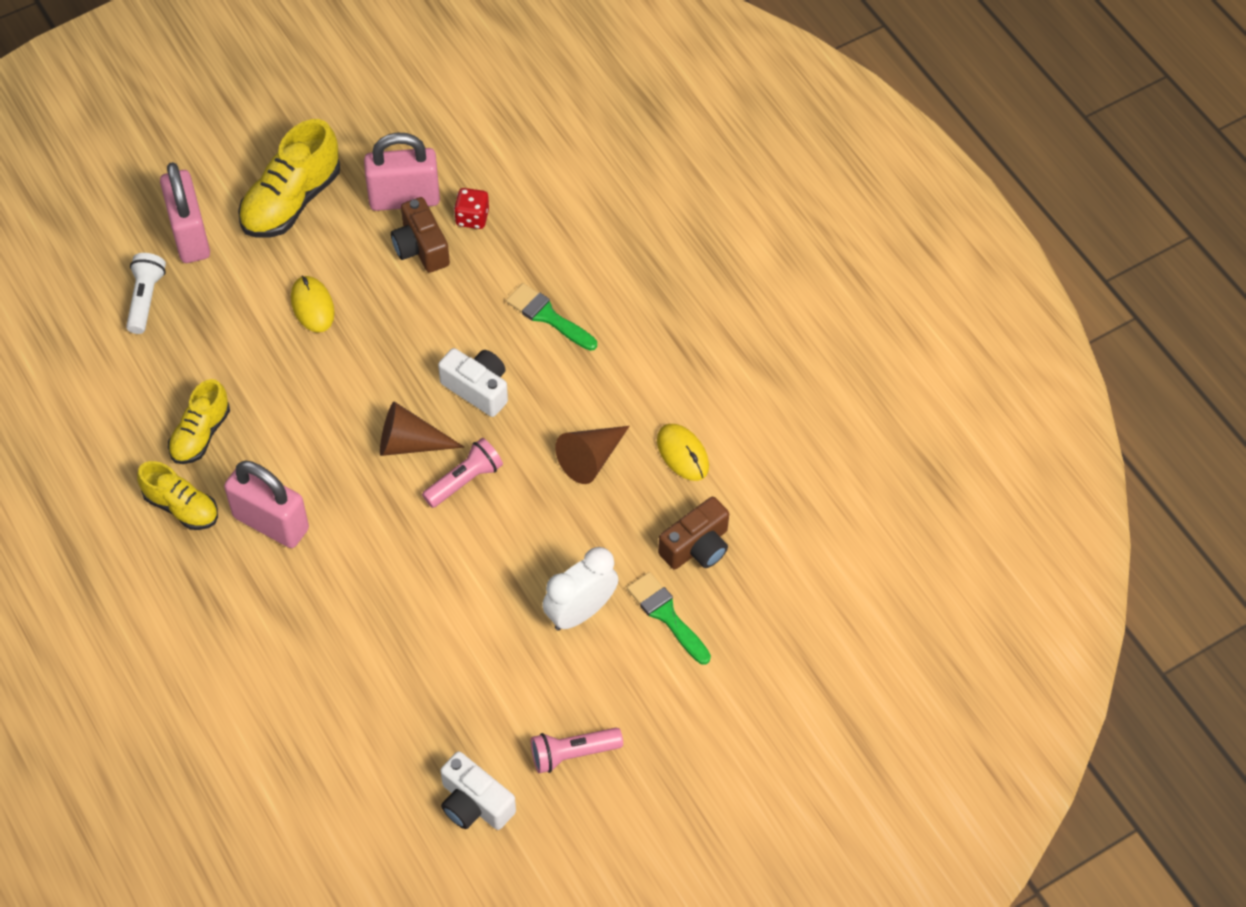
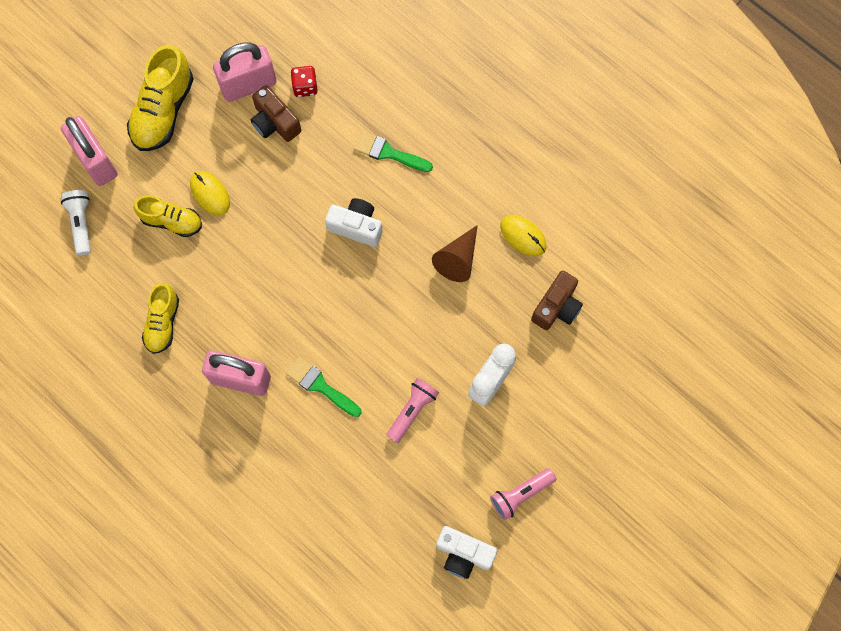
camera: 15 degrees left, 15 degrees up
(181, 507) = (169, 386): yellow shoe -> yellow shoe (172, 221)
(410, 443) = (321, 285): brown cone -> none
(464, 480) = (371, 303): pink flashlight -> pink flashlight (412, 411)
(666, 615) = (552, 367): green brush -> green brush (320, 386)

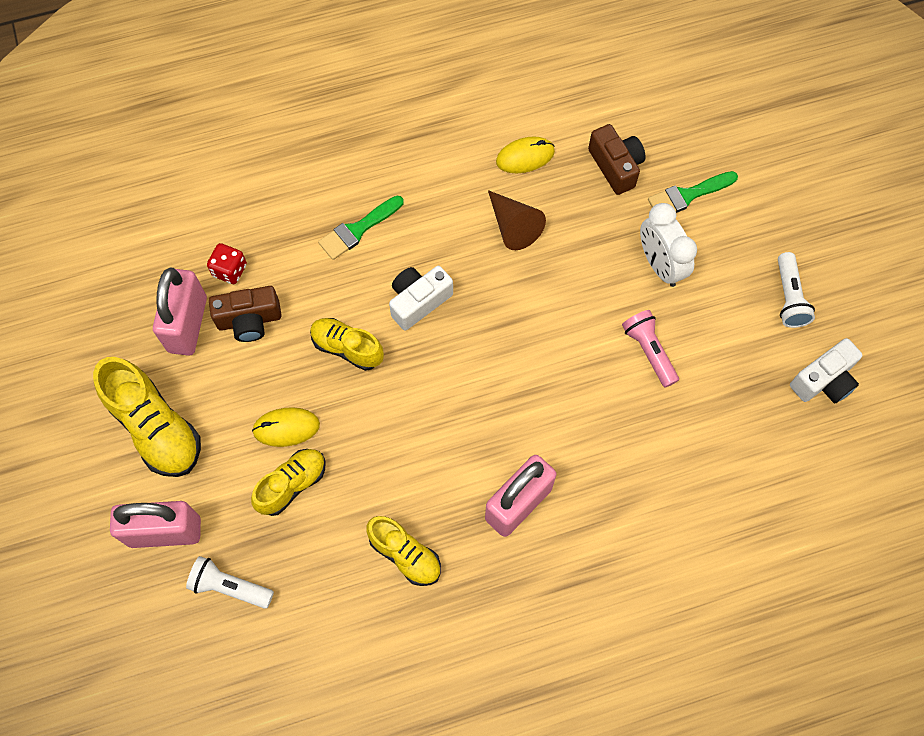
camera: 60 degrees left, 5 degrees down
(292, 199) = (347, 348): none -> yellow shoe
(320, 386) = (572, 426): green brush -> green brush (687, 195)
(520, 494) = (789, 297): pink flashlight -> white flashlight

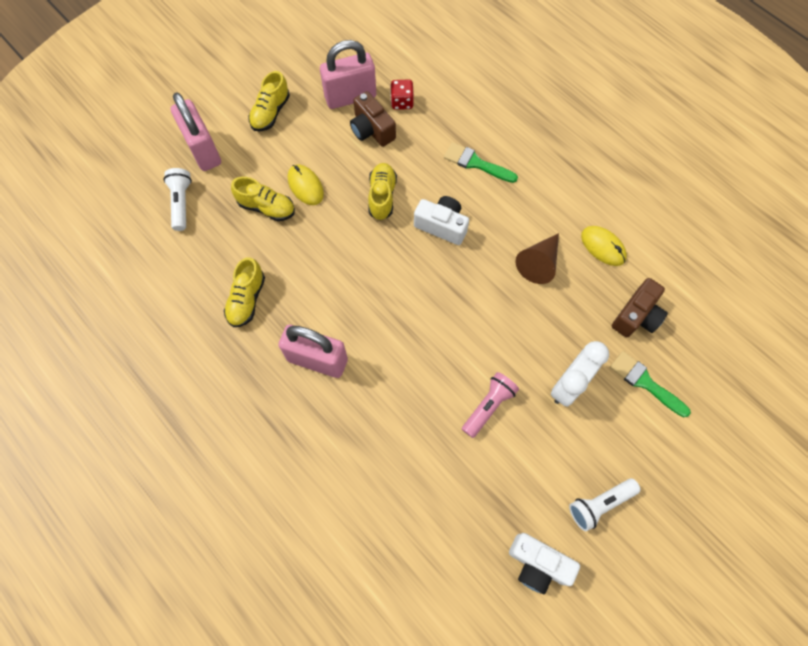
camera: 65 degrees right, 0 degrees up
(156, 427) = (270, 112): yellow shoe -> yellow shoe, size x0.63

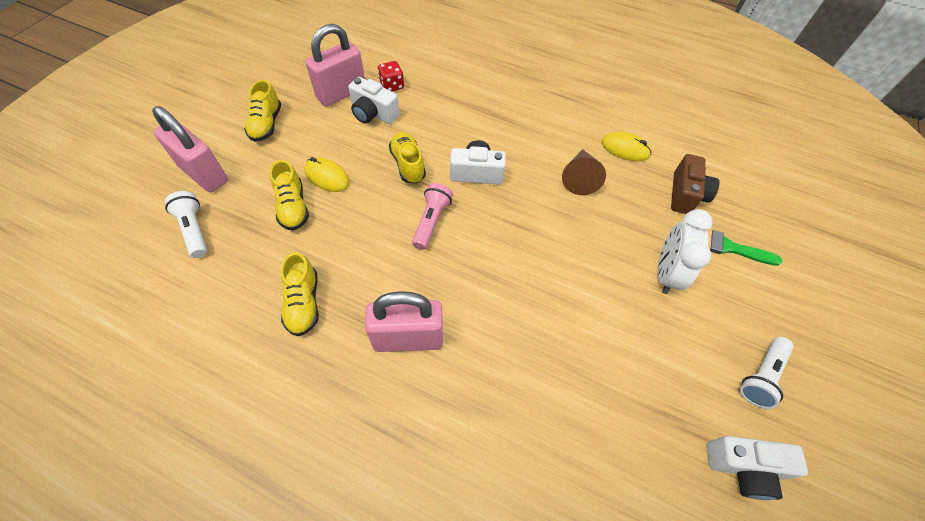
camera: 25 degrees left, 10 degrees down
(267, 207) = (293, 207): yellow shoe -> yellow shoe turned 75 degrees clockwise
(372, 130) = (373, 113): brown camera -> white camera
(476, 163) = (481, 115): green brush -> none
(488, 406) = (605, 320): pink flashlight -> pink flashlight (431, 221)

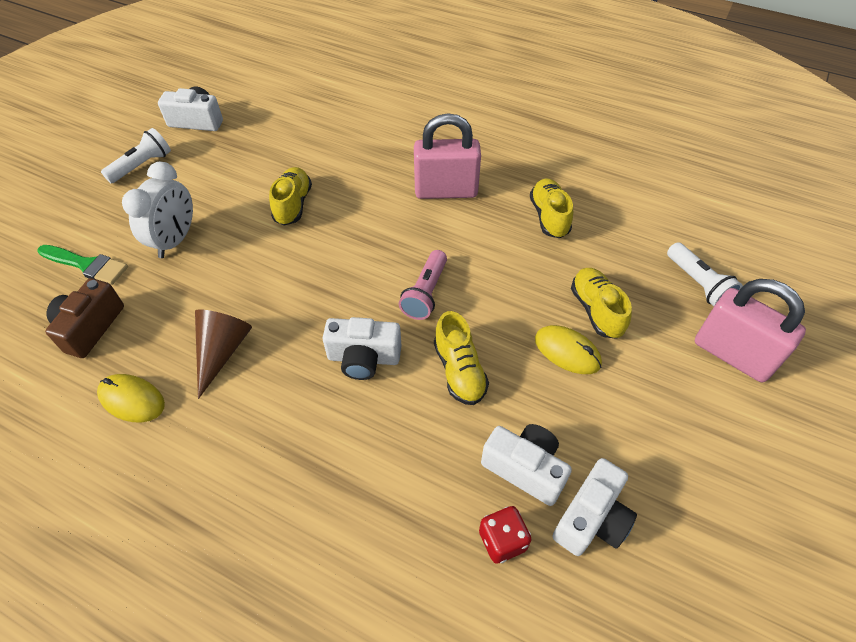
camera: 175 degrees left, 5 degrees down
(266, 124) = (691, 443): yellow shoe -> yellow shoe (293, 205)
(341, 93) = (591, 518): pink padlock -> white camera

